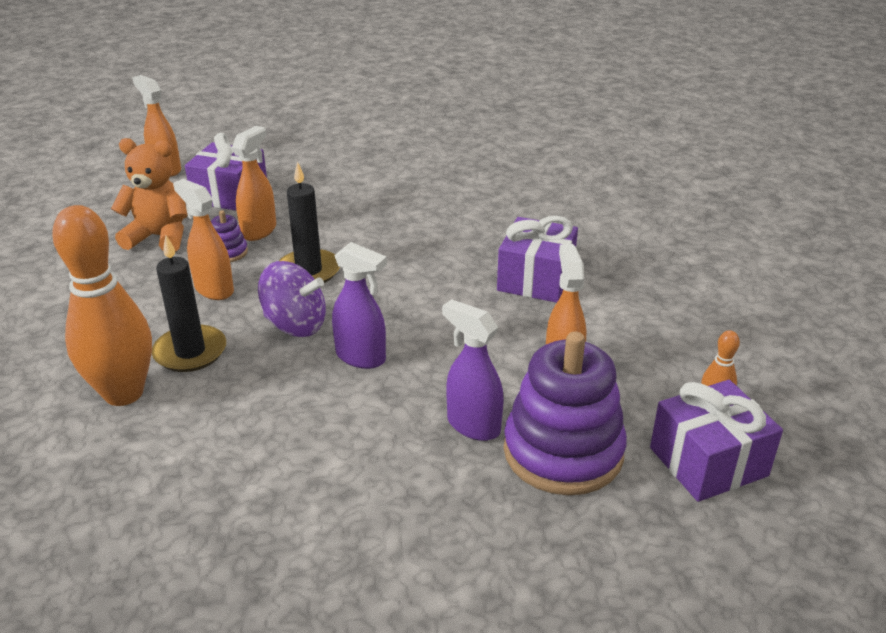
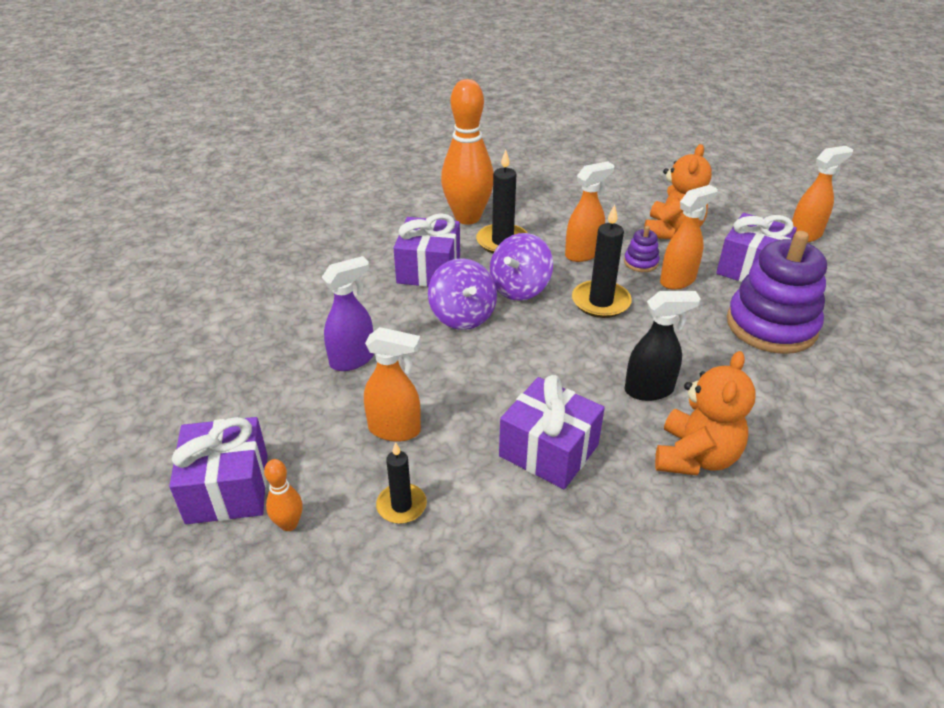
camera: 105 degrees right, 5 degrees up
(259, 231) = (678, 280): orange spray bottle -> orange spray bottle turned 75 degrees counterclockwise
(267, 404) = (428, 269): none -> purple gift
(361, 357) = (462, 316): purple spray bottle -> purple spinning top
(435, 238) = (649, 390): none -> black spray bottle
(503, 216) = (695, 457): none -> orange teddy bear
(563, 452) = (295, 401): purple stacking toy -> purple stacking toy (771, 325)
(646, 344) = (401, 505): none -> black candle

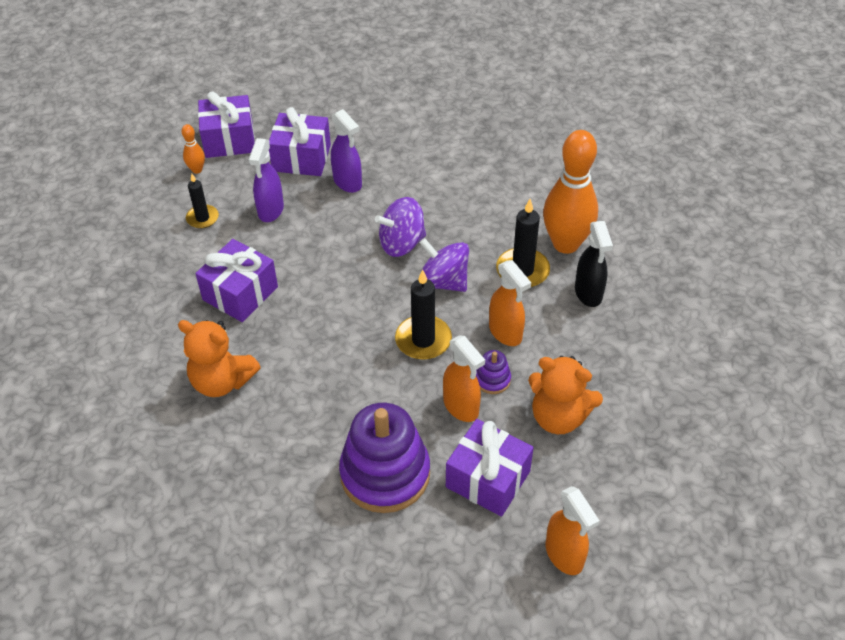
camera: 90 degrees right, 10 degrees up
(395, 430) = (270, 210): orange spray bottle -> purple spray bottle
(428, 269) = (471, 219): purple gift -> purple gift (301, 158)
(649, 390) = (299, 362): black spray bottle -> black spray bottle (588, 293)

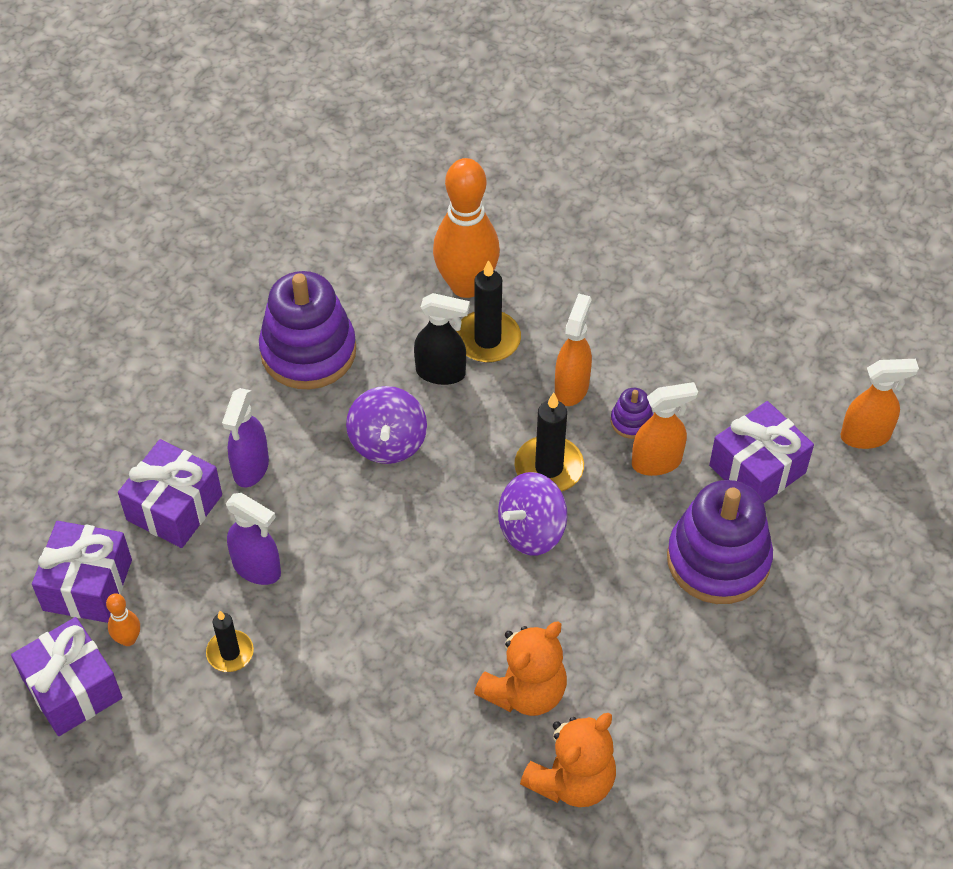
camera: 70 degrees left, 5 degrees up
(240, 293) = (390, 639): purple gift -> purple gift (72, 689)
(348, 182) = (250, 468): purple spray bottle -> purple spray bottle turned 120 degrees clockwise
(443, 282) = (469, 420): purple spinning top -> purple spinning top (531, 530)
(457, 180) = (308, 351): none -> purple stacking toy
(505, 333) = (572, 387): orange spray bottle -> orange spray bottle turned 60 degrees counterclockwise
(558, 417) = (702, 381): orange teddy bear -> orange teddy bear (572, 780)
(588, 293) = (548, 293): black spray bottle -> black spray bottle (441, 373)

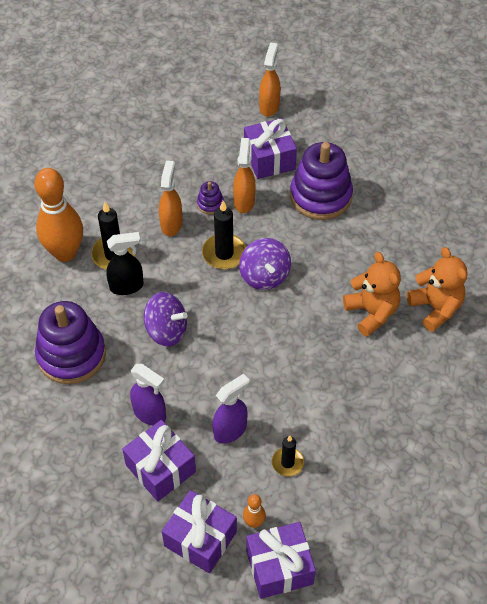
camera: 70 degrees left, 0 degrees up
(441, 373) = (127, 286): black spray bottle -> black spray bottle turned 45 degrees clockwise
(572, 387) = (171, 224): orange spray bottle -> orange spray bottle turned 60 degrees clockwise

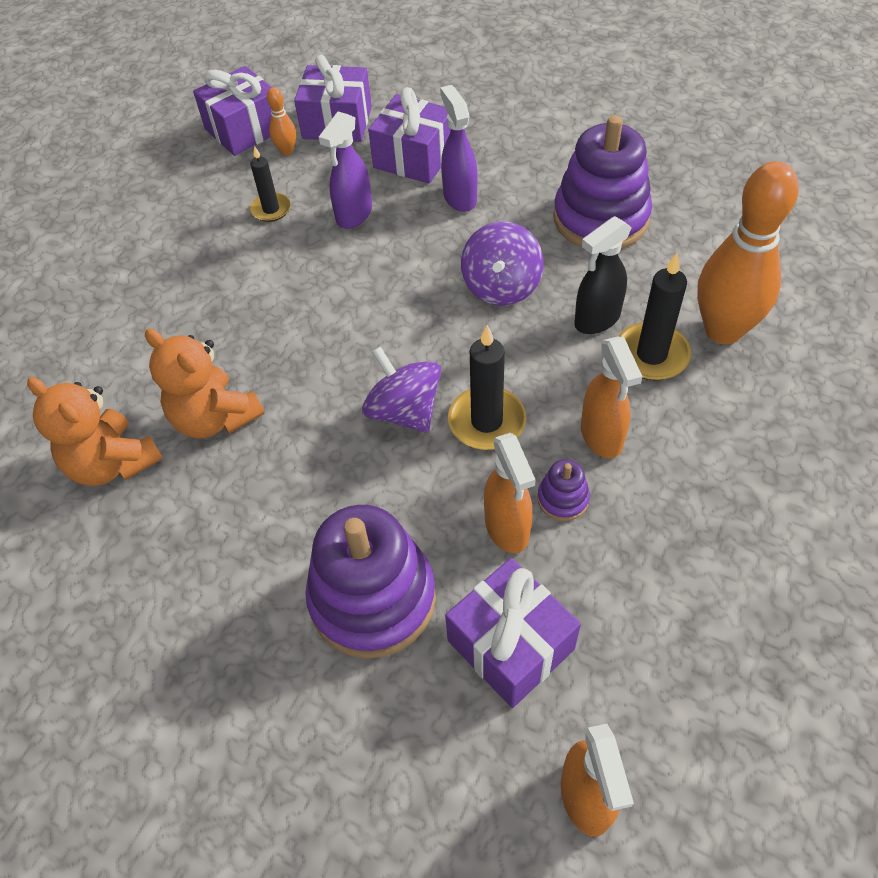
camera: 160 degrees right, 0 degrees up
(150, 414) = (459, 197): purple spray bottle -> purple spray bottle turned 60 degrees clockwise
(166, 330) = (501, 287): purple spinning top -> purple spinning top turned 75 degrees counterclockwise

